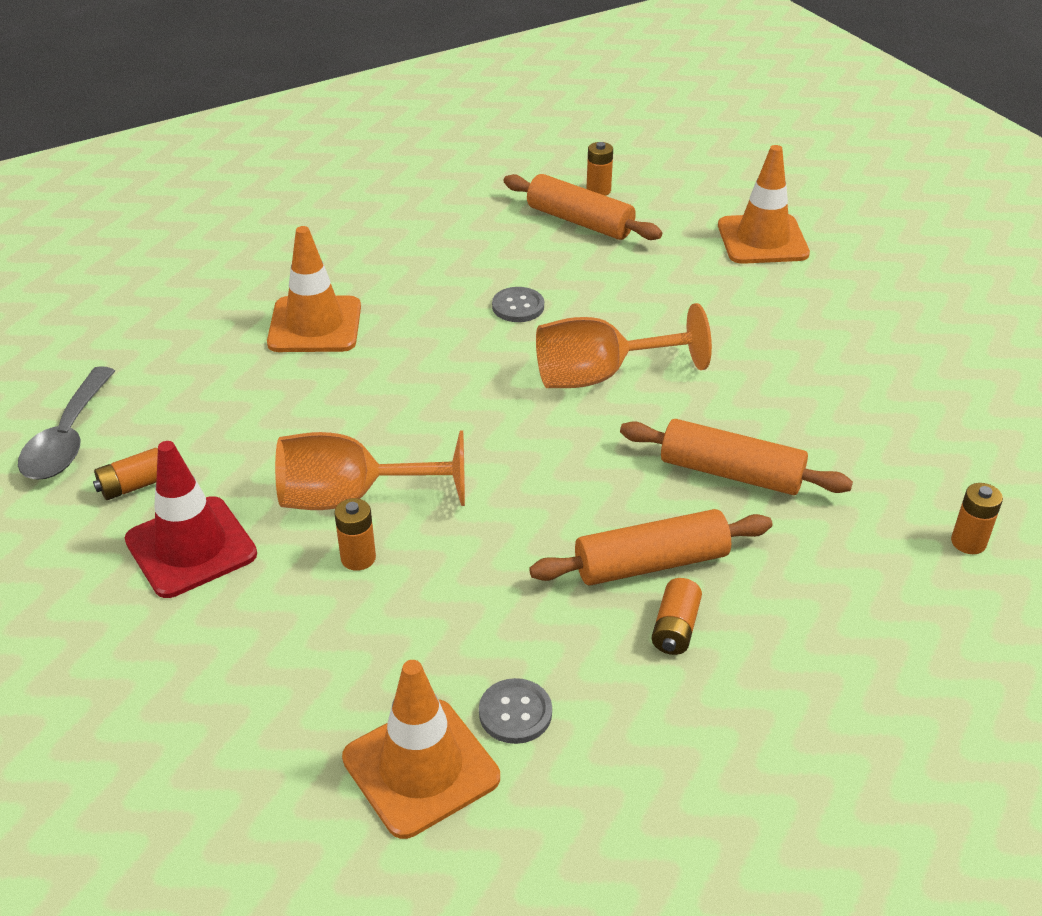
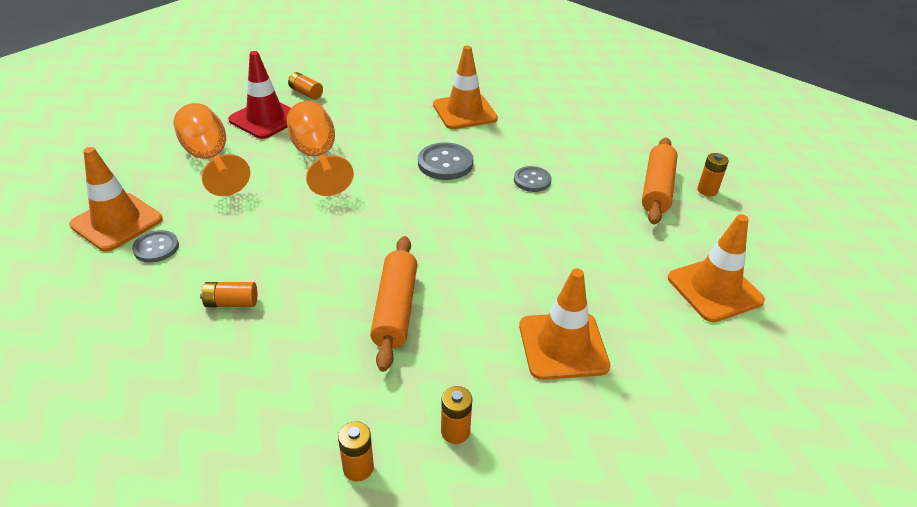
camera: 70 degrees right, 0 degrees up
(68, 438) = (335, 68): grey spoon -> none
(358, 558) = (269, 169): orange battery -> orange battery (455, 431)
(440, 371) = (445, 163): none -> grey button
(600, 376) = (475, 229): orange goblet -> orange goblet (210, 159)
(651, 564) = (289, 283): orange rolling pin -> none
(821, 359) = (563, 346): none -> orange traffic cone

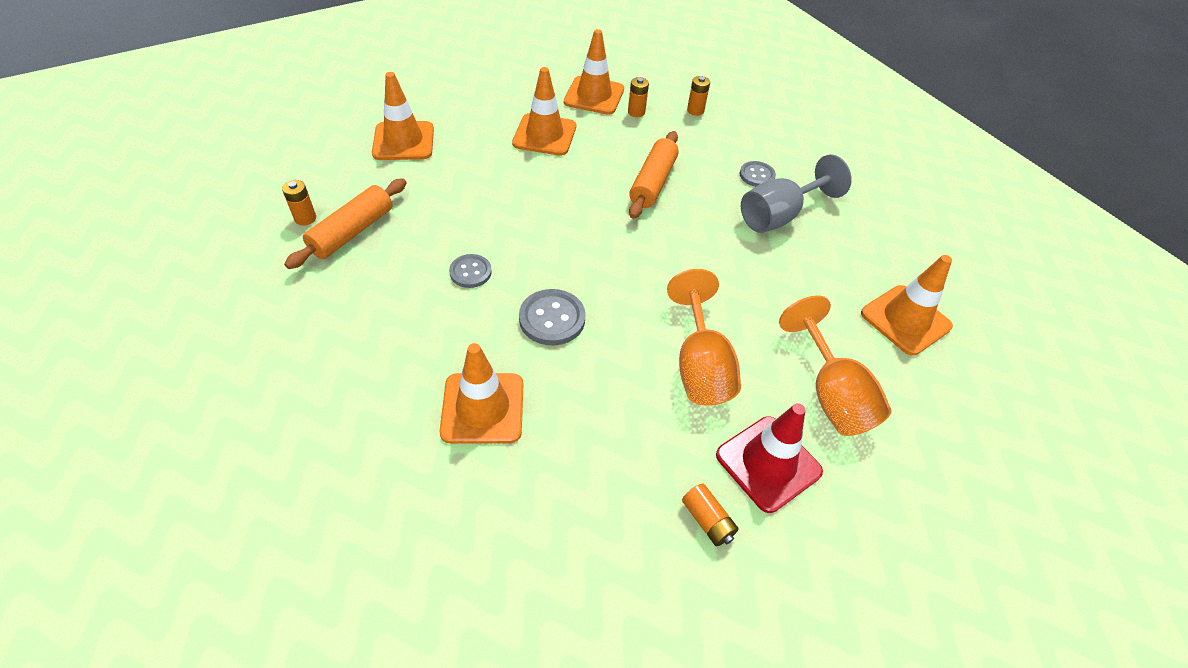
camera: 165 degrees left, 10 degrees up
(156, 248) = (856, 281): grey button -> grey button (757, 175)
(231, 303) = (779, 216): orange battery -> grey goblet
(536, 450) = (594, 96): none -> orange traffic cone

